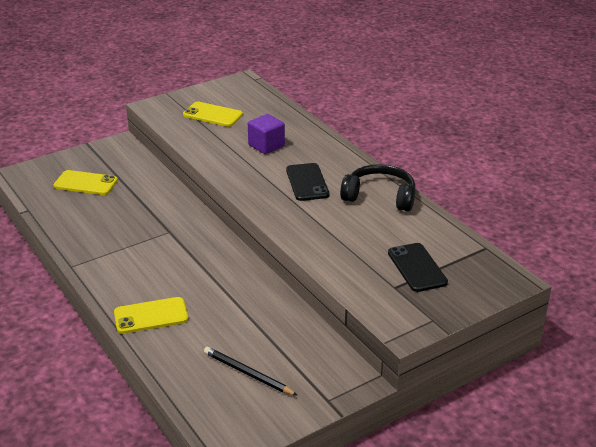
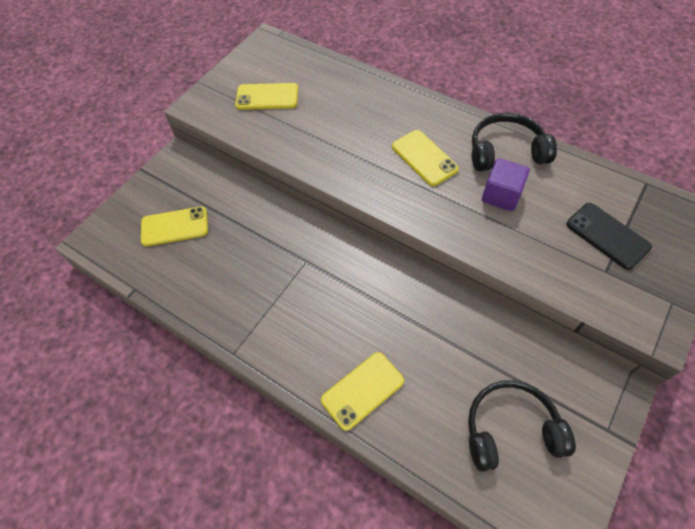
camera: 20 degrees left, 25 degrees up
(247, 373) = (510, 429): black pencil -> black headphones
(266, 145) = (350, 121): purple cube -> purple cube (501, 195)
(307, 182) = (424, 158): black phone -> yellow phone

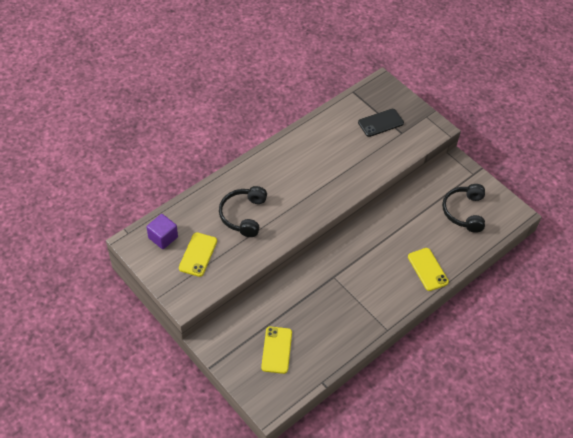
camera: 80 degrees left, 5 degrees down
(424, 158) = (294, 182): yellow phone -> none
(501, 195) = (337, 156): purple cube -> purple cube (163, 237)
(506, 151) = (305, 141): black headphones -> black headphones (243, 215)

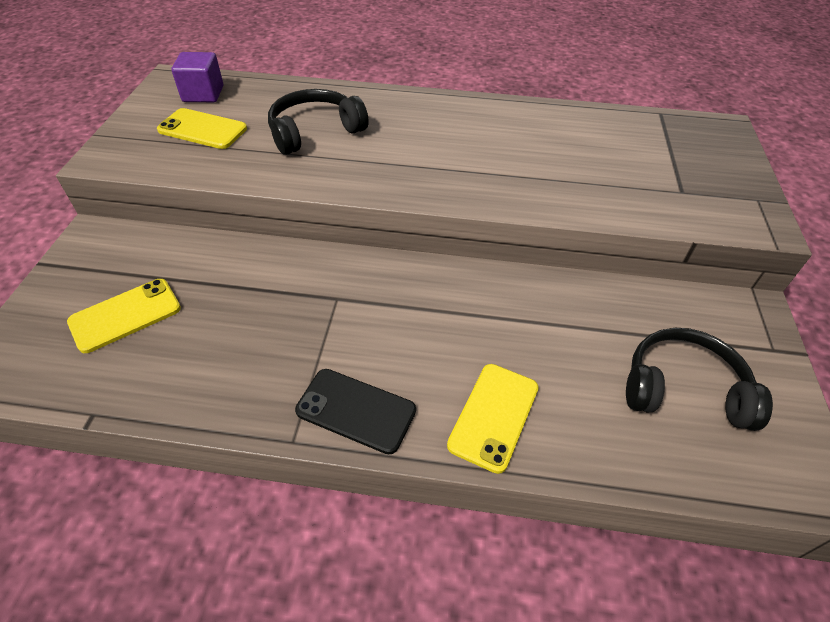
camera: 50 degrees right, 5 degrees down
(198, 254) = (202, 129): yellow phone -> yellow phone turned 45 degrees clockwise
(380, 123) = (659, 162): black phone -> black phone (356, 410)
(464, 212) = (683, 389): black headphones -> black headphones turned 45 degrees clockwise

